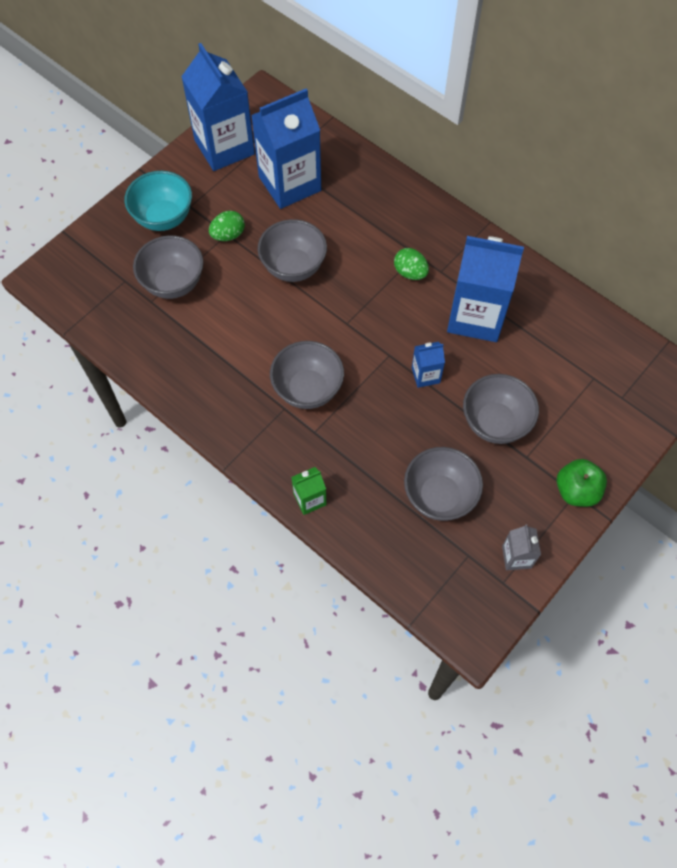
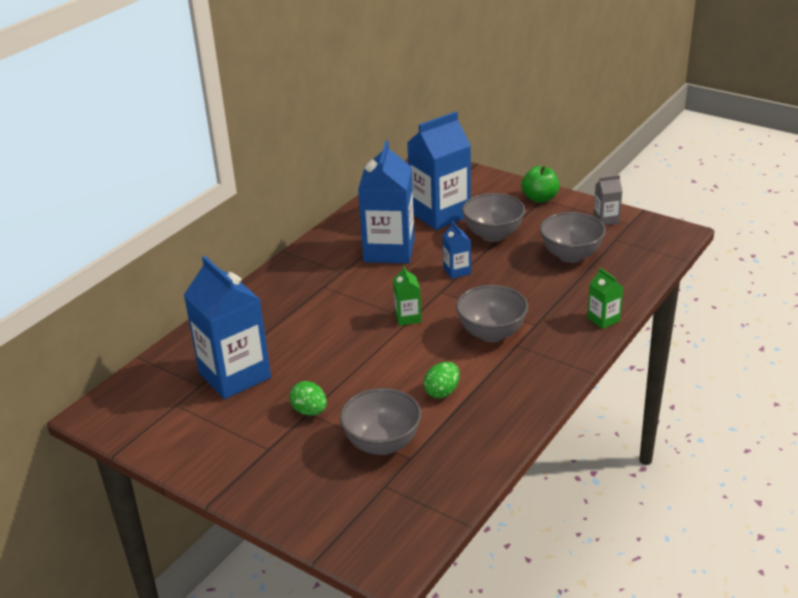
camera: 95 degrees left, 30 degrees down
(164, 218) = (287, 468): turquoise bowl -> none
(224, 147) = (176, 433): blue carton -> blue carton (440, 214)
(293, 267) = (348, 359): grey bowl -> none
(349, 320) = (408, 317): none -> green carton
(410, 273) = (346, 288): green egg -> green egg (442, 392)

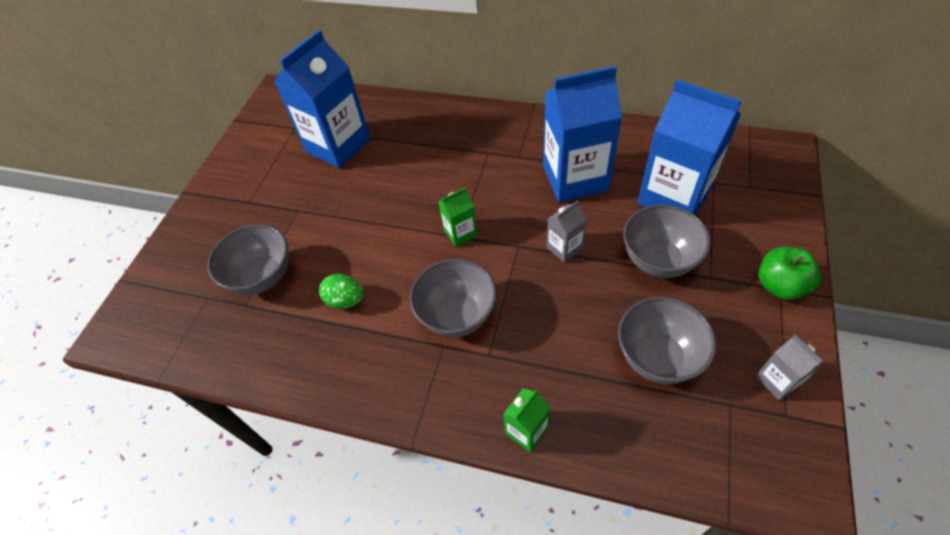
camera: 75 degrees right, 20 degrees up
(310, 411) = (299, 210): green egg -> none
(457, 271) = (564, 248): blue carton -> grey carton

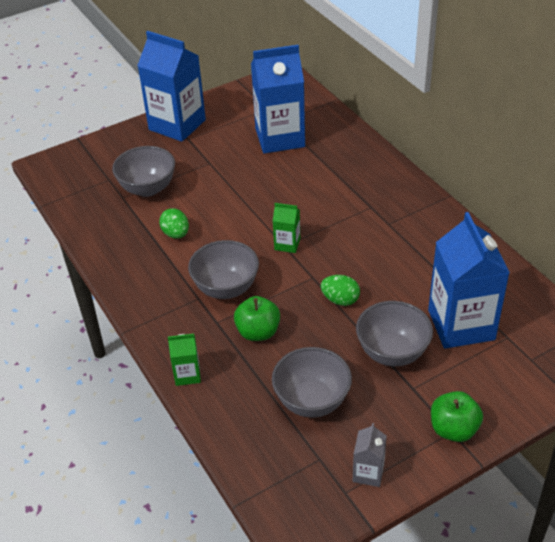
camera: 40 degrees right, 10 degrees down
(536, 333) = (258, 332): none -> green apple
(564, 248) = (340, 300): grey carton -> green egg
(575, 178) = (408, 264): blue carton -> blue carton (177, 125)

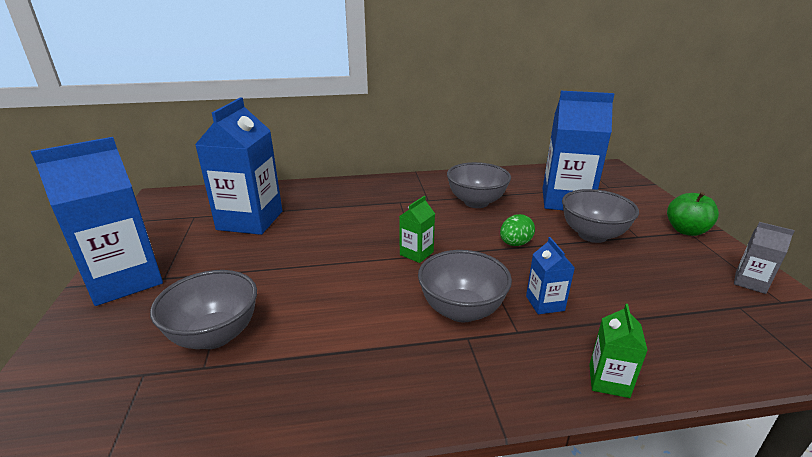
camera: 70 degrees left, 15 degrees down
(176, 234) = (333, 329): green egg -> none
(258, 332) = (545, 303): green apple -> blue carton
(312, 401) = (656, 292): grey bowl -> grey bowl (476, 202)

